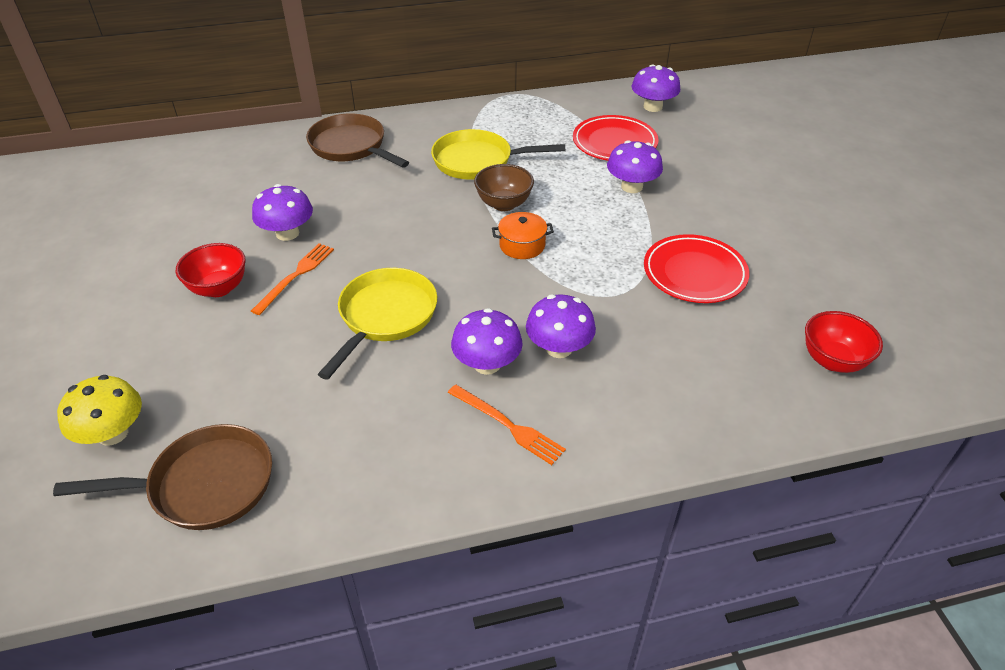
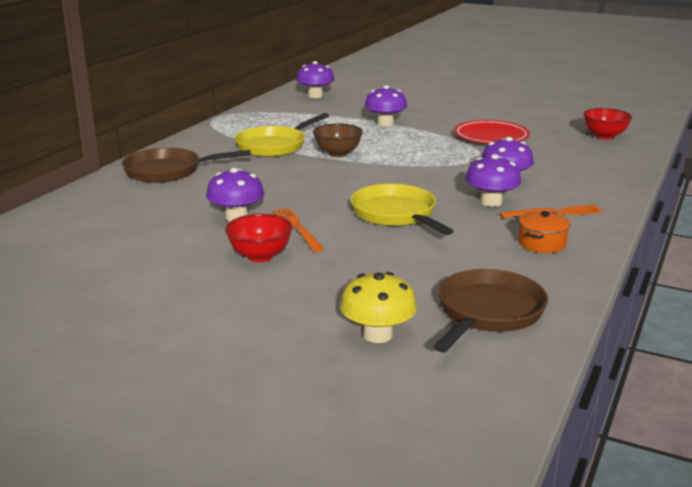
camera: 50 degrees left, 20 degrees down
(522, 245) = (390, 162): orange pot -> orange pot (542, 243)
(614, 143) = (332, 113): red plate -> none

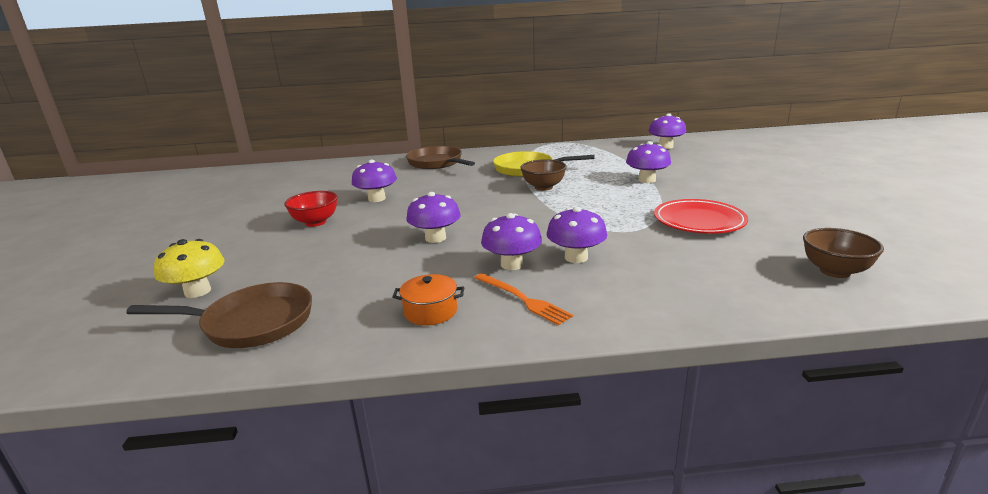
camera: 60 degrees right, 0 degrees up
(297, 228) = (374, 218): orange fork -> none
(396, 214) = (435, 238): yellow pan -> purple mushroom
(604, 136) = (835, 271): red bowl -> brown bowl

